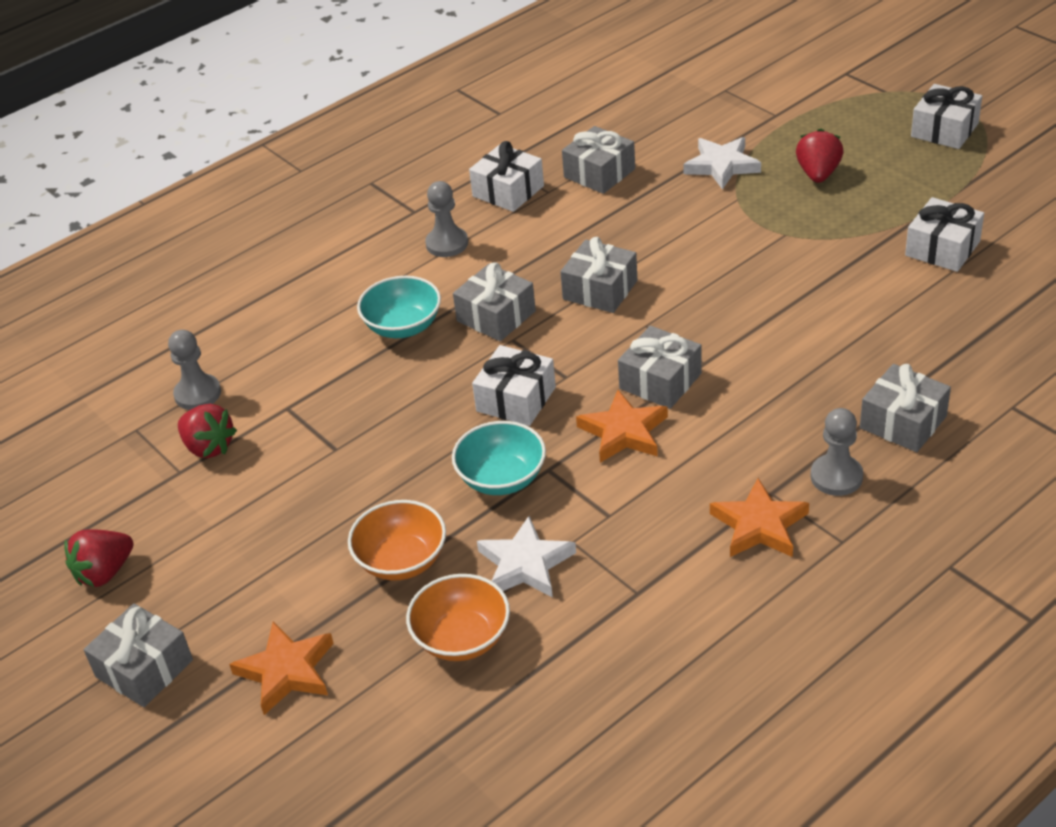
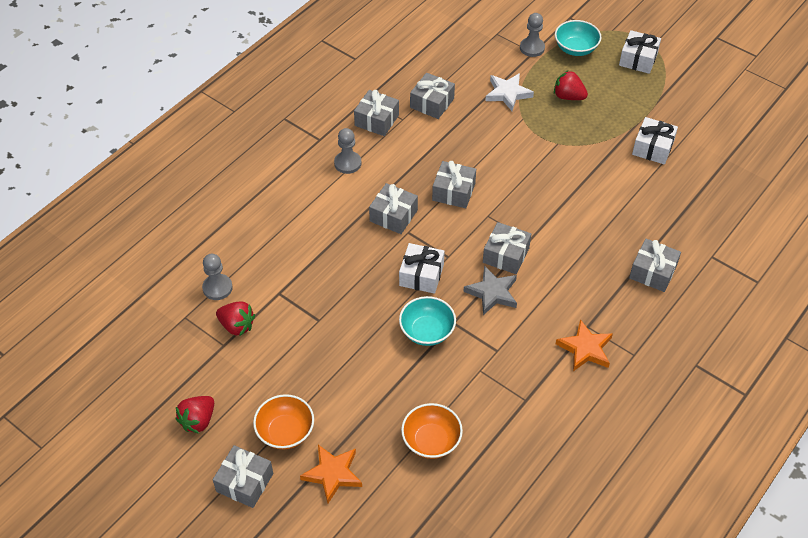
camera: 15 degrees left, 10 degrees up
(401, 560) = (381, 393): orange bowl -> orange bowl (285, 432)
(403, 326) = (336, 228): turquoise bowl -> turquoise bowl (575, 49)
(508, 191) = (376, 120): white gift -> grey gift
(525, 564) = (456, 388): white star -> none
(624, 432) = (492, 293): orange star -> grey star
(818, 174) = (568, 96): red strawberry -> red strawberry turned 60 degrees counterclockwise
(836, 477) = (622, 312): grey pawn -> grey pawn (532, 48)

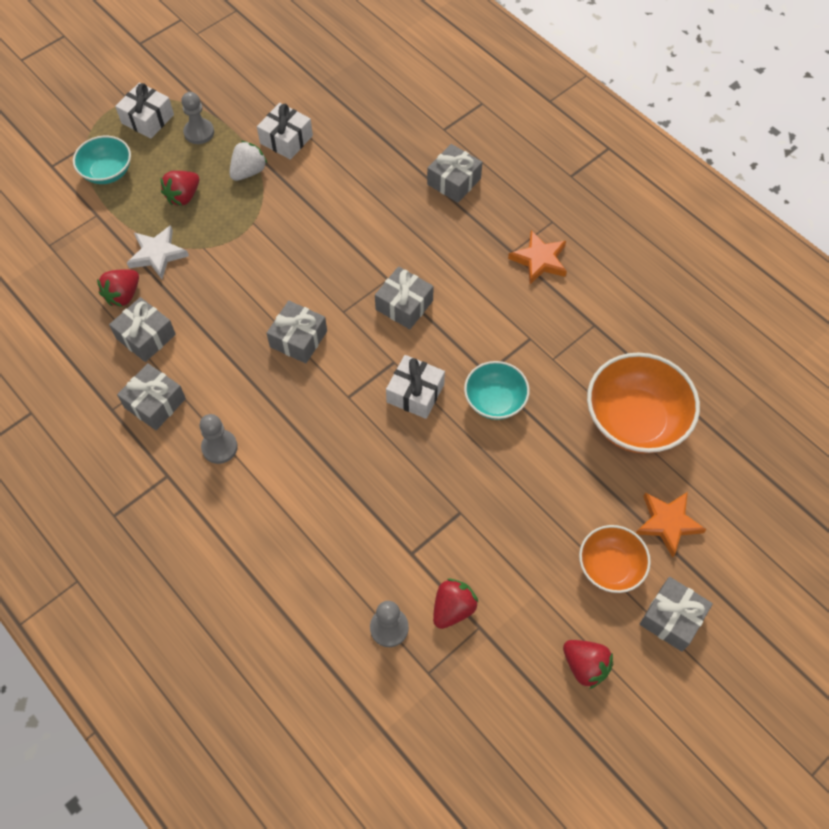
camera: 80 degrees left, 10 degrees up
(393, 216) = (319, 408): grey gift -> none
(431, 441) = (635, 420): orange bowl -> orange bowl, size x1.67
(464, 83) = (123, 295): none -> red strawberry
(492, 293) = (453, 328): grey star -> none
(532, 48) = (89, 214): grey pawn -> grey pawn (199, 132)
(608, 130) = (248, 171): none -> white strawberry

